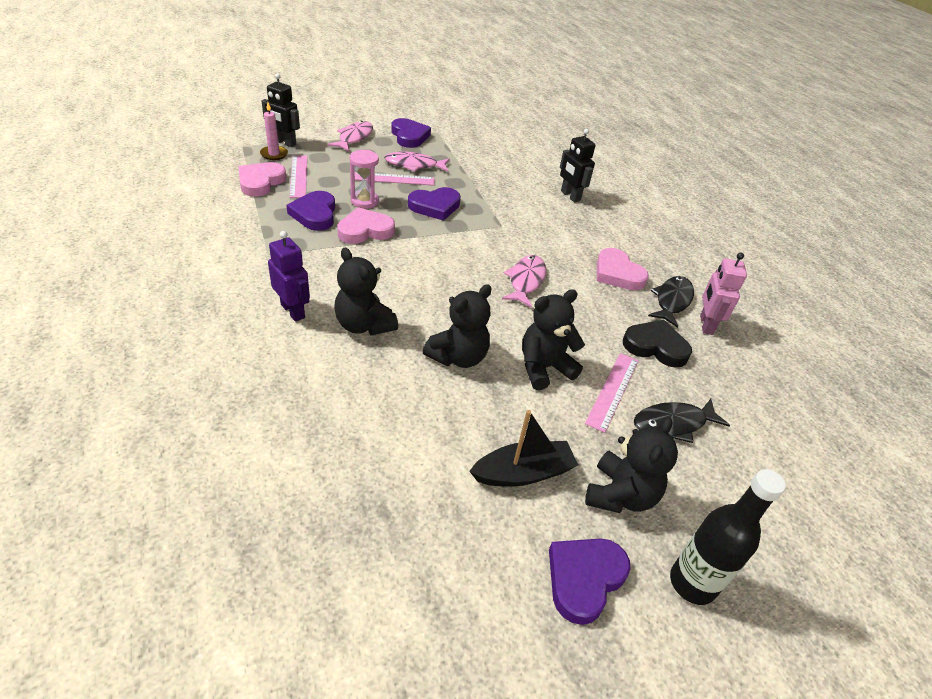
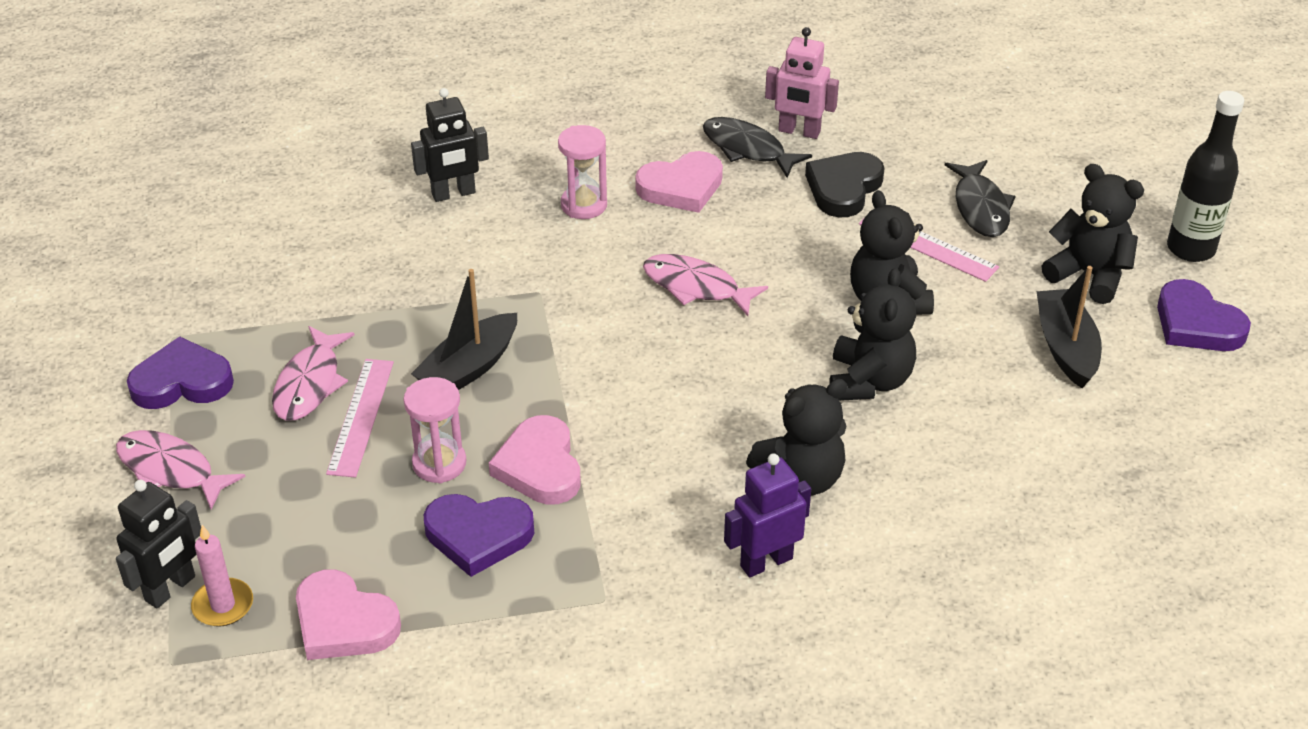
camera: 75 degrees left, 0 degrees up
(299, 176) = (327, 561): pink ruler -> none
(435, 206) = (469, 368): purple heart -> black boat
(458, 357) = (869, 381): black teddy bear -> black teddy bear turned 45 degrees clockwise
(582, 238) = (584, 205): none -> pink hourglass

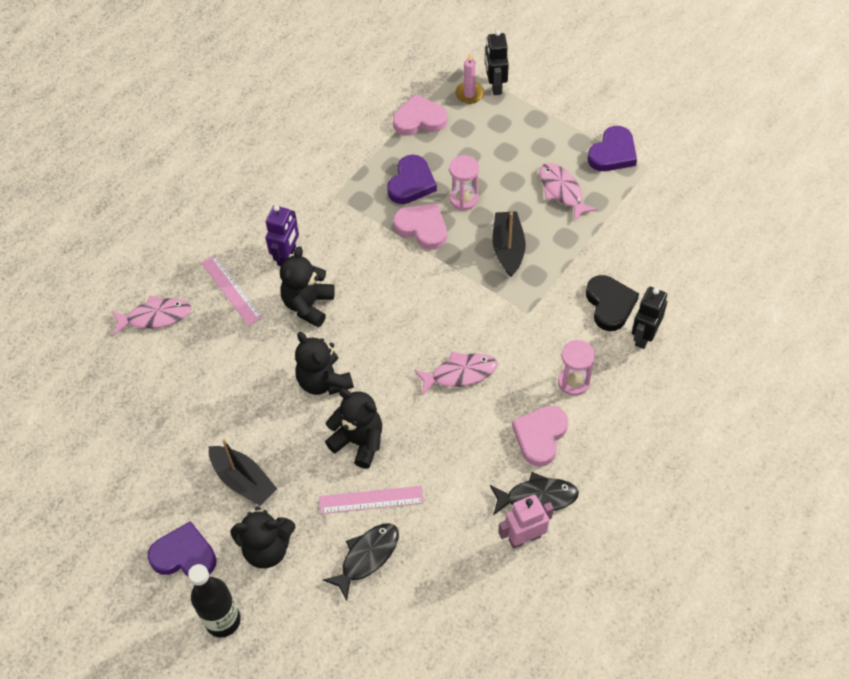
camera: 140 degrees right, 15 degrees up
(170, 470) = (560, 120): pink fish -> pink fish (155, 317)
(361, 417) = (521, 194): pink ruler -> pink ruler (231, 290)
(478, 536) = (411, 183): purple heart -> purple heart turned 150 degrees clockwise
(843, 188) = (455, 509): black heart -> black heart (610, 304)
(980, 207) = (367, 557): black fish -> black fish turned 90 degrees clockwise

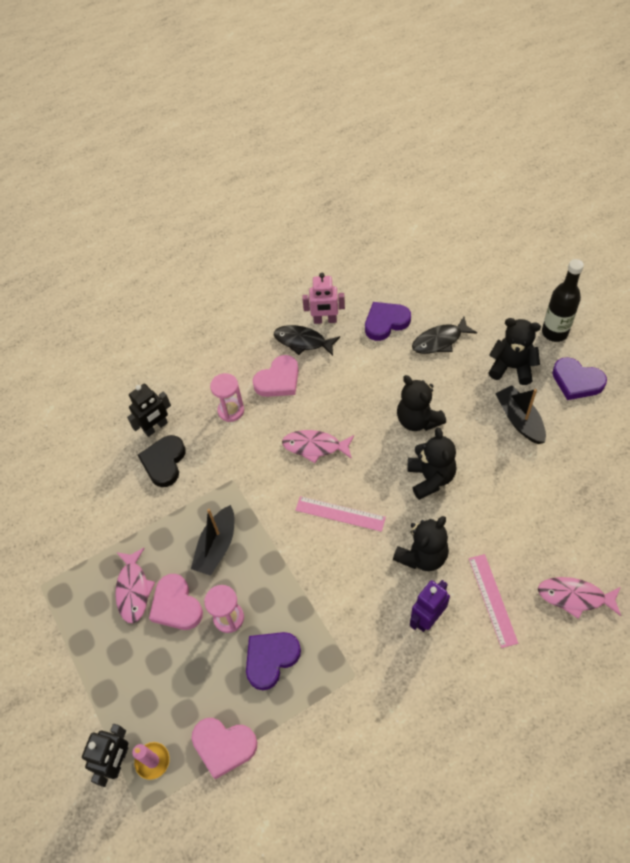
camera: 155 degrees left, 0 degrees up
(371, 499) = (423, 376): pink ruler -> pink ruler (340, 514)
(422, 228) = (283, 599): pink heart -> pink heart (176, 605)
(613, 153) = (60, 615): purple heart -> purple heart (385, 322)

